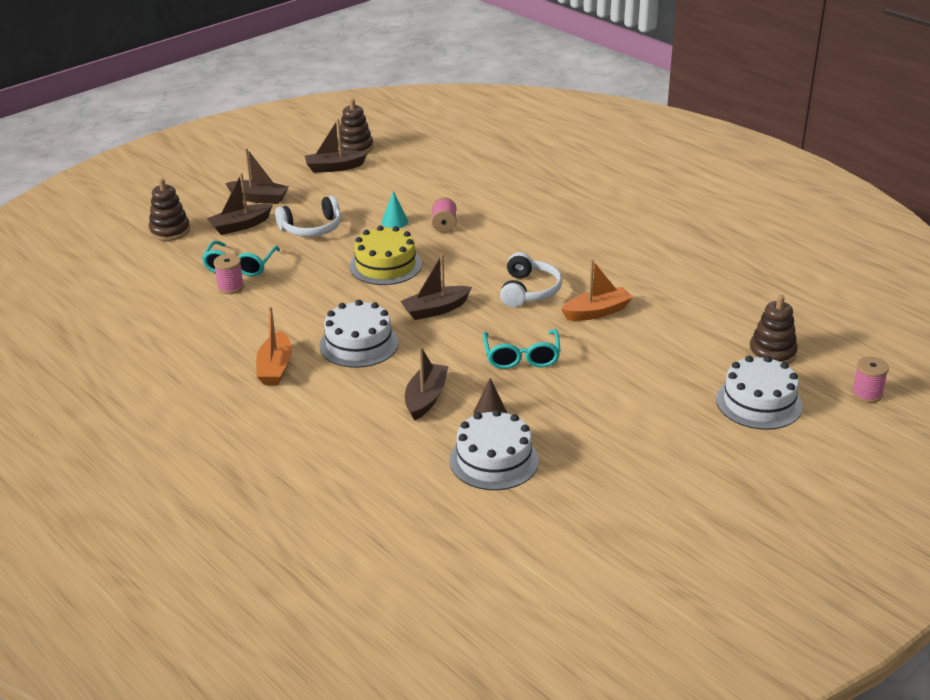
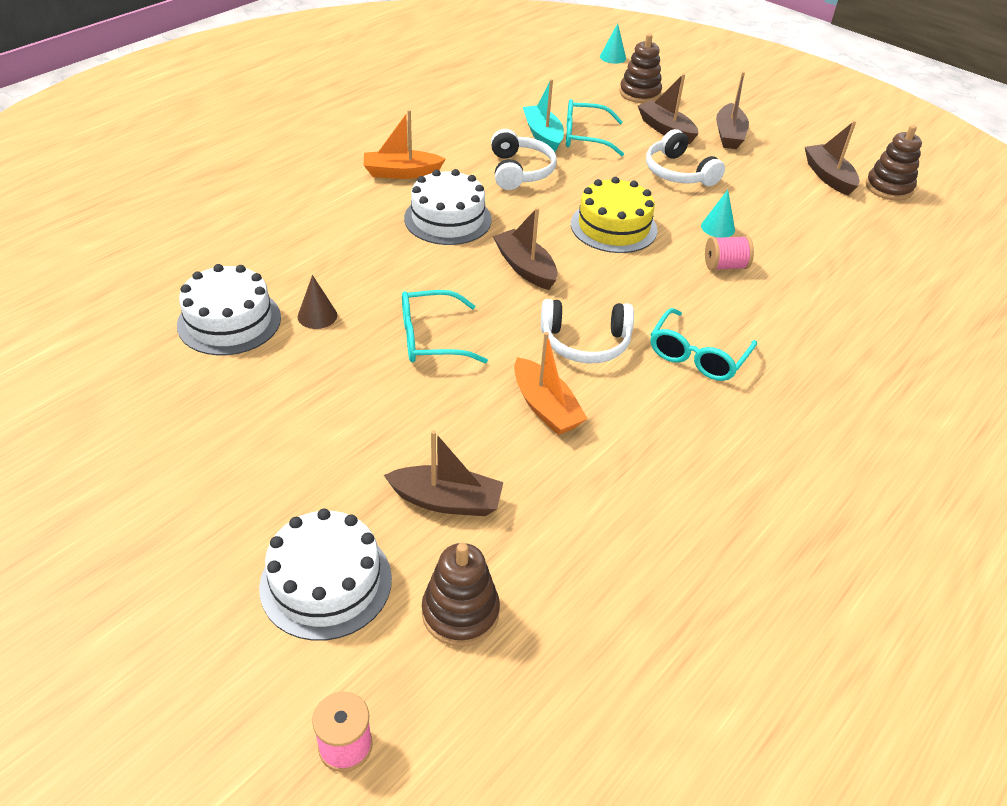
camera: 80 degrees right, 10 degrees up
(89, 237) = (613, 57): none -> turquoise cone
(230, 287) = (543, 135): pink spool -> turquoise boat
(289, 303) = (519, 171): none -> white headphones
(426, 398) = (346, 269): brown boat -> brown boat (447, 501)
(545, 249) = (697, 356): none -> turquoise glasses

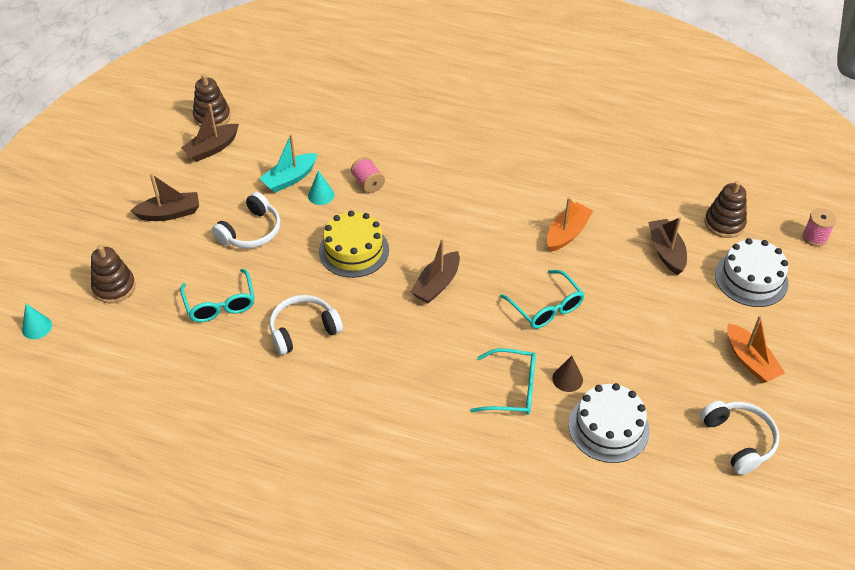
camera: 110 degrees left, 5 degrees up
(401, 173) = (351, 410): orange boat -> orange boat (750, 361)
(448, 219) = (402, 351): white cake -> none
(543, 135) = (232, 333): turquoise boat -> turquoise boat (290, 179)
(585, 342) = (496, 231): white headphones -> white headphones (739, 440)
(666, 130) = (179, 254): brown boat -> none
(697, 356) = (474, 179): turquoise glasses -> turquoise glasses (512, 389)

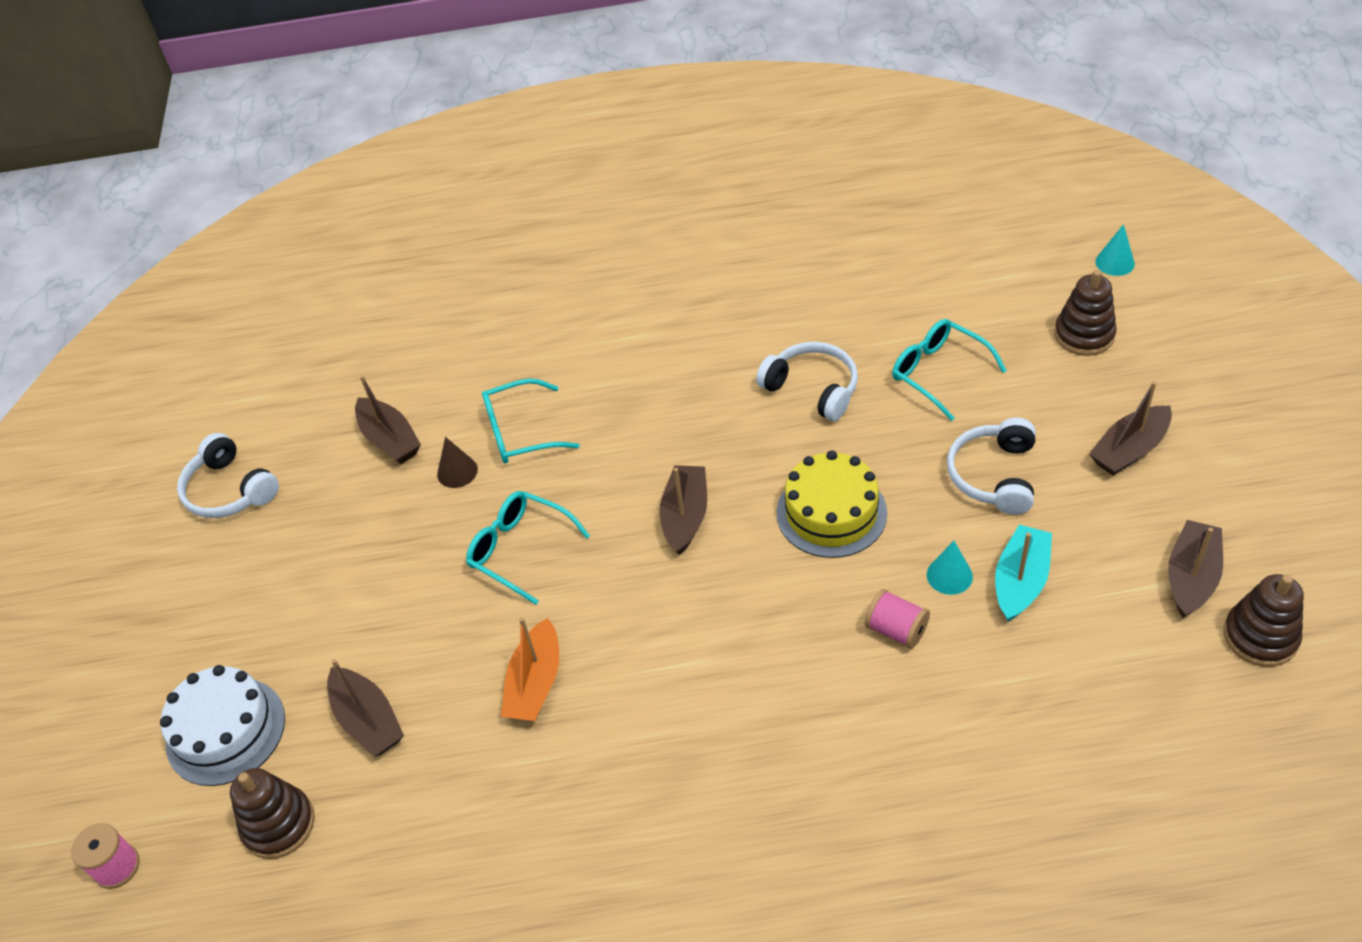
camera: 160 degrees right, 0 degrees up
(303, 330) = (812, 389): white headphones -> white headphones turned 90 degrees counterclockwise
(608, 427) = (390, 440): white cake -> brown boat
(750, 361) = (220, 596): orange boat -> none

